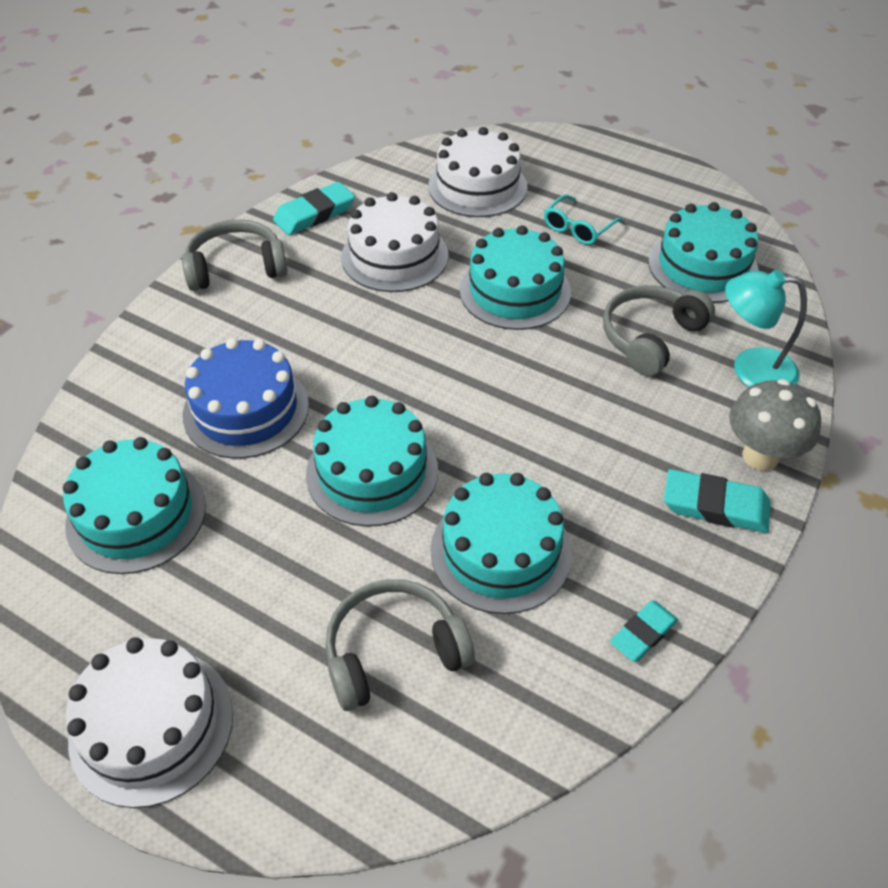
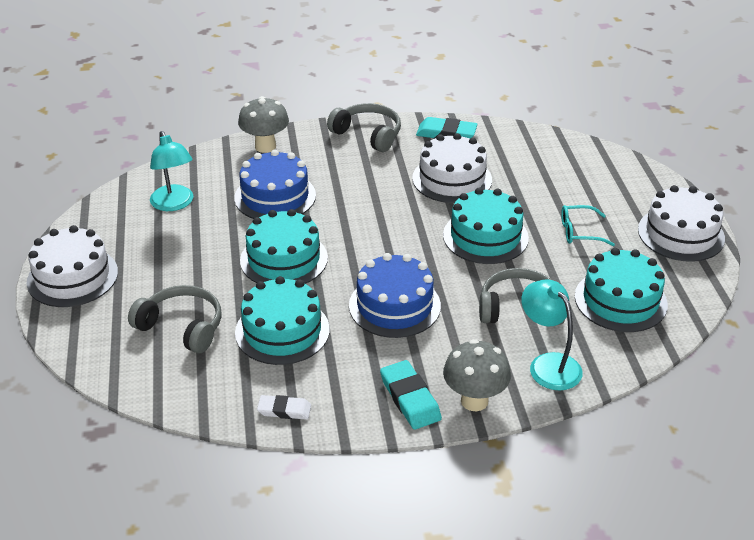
camera: 50 degrees right, 10 degrees down
(136, 515) = (174, 204): turquoise cake -> turquoise lamp
(139, 361) = (265, 146): none -> grey mushroom
(477, 186) = (558, 175): white cake -> white cake (681, 234)
(553, 426) = (394, 305): none -> blue cake
(643, 633) = (284, 410): turquoise eraser -> white eraser

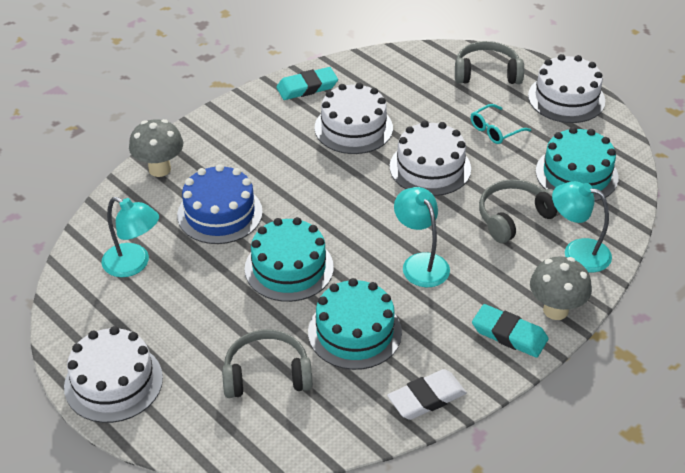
camera: 35 degrees left, 5 degrees up
(284, 410) = (426, 398): white eraser -> white eraser, size x1.54
(368, 134) = (241, 117): grey headphones -> grey headphones (487, 73)
(394, 305) = (420, 263): blue cake -> turquoise lamp
(485, 236) = (430, 168): turquoise cake -> white cake

